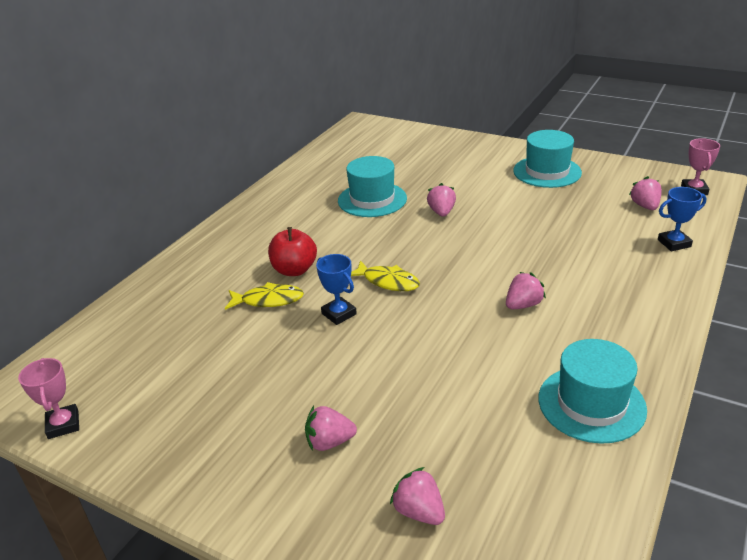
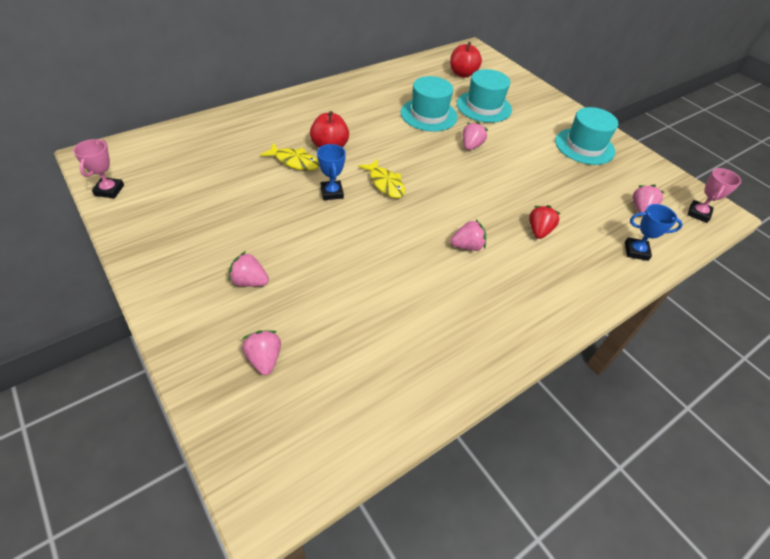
camera: 20 degrees right, 15 degrees up
(371, 149) = (462, 74): none -> red apple
(575, 262) = (539, 231): none -> red strawberry
(591, 403) = (449, 346): turquoise hat -> turquoise hat (484, 107)

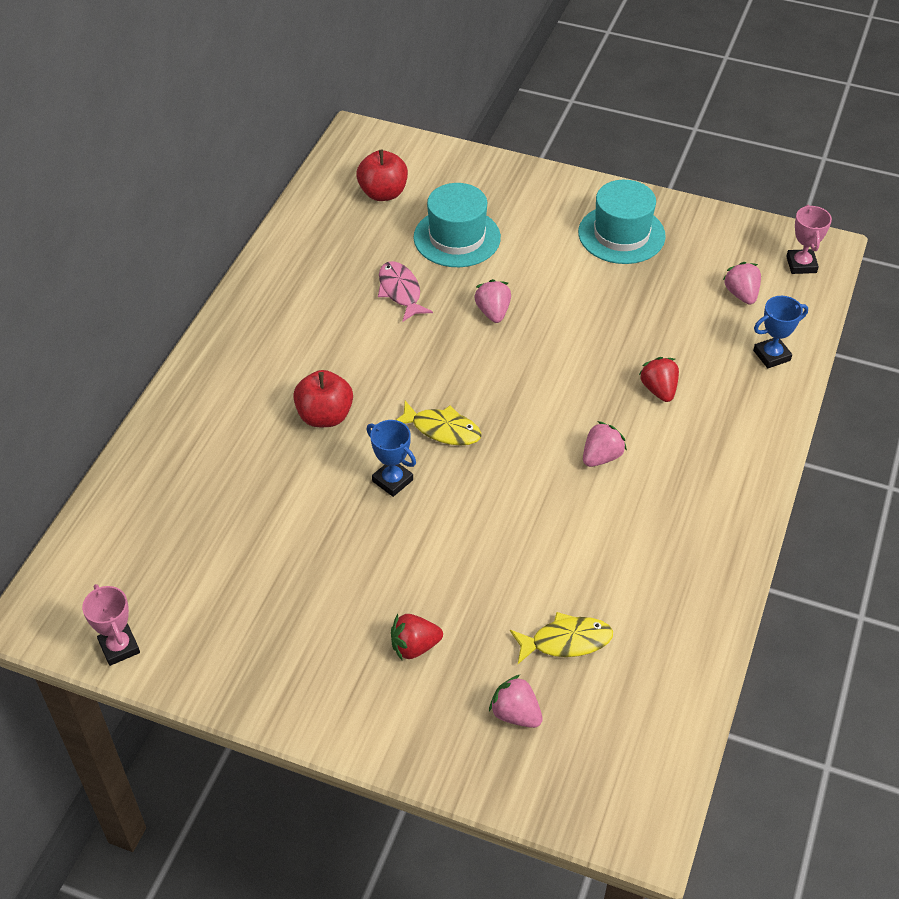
camera: 30 degrees left, 0 degrees up
(249, 281) = (414, 646): pink strawberry -> red strawberry
(294, 161) = (304, 464): yellow fish -> yellow fish (566, 641)
(428, 115) = (400, 291): turquoise hat -> pink fish

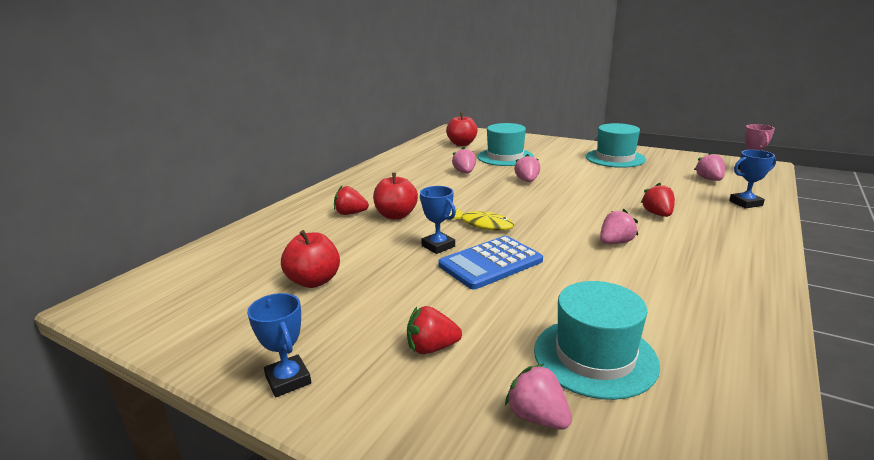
camera: 10 degrees right, 25 degrees down
(119, 647) = (154, 326): pink trophy -> none
(262, 416) = (350, 213): none -> red strawberry
(263, 559) = (314, 281): none -> red apple
(290, 700) = (288, 380): none -> blue trophy
(400, 291) = (464, 172): pink fish -> pink strawberry
(458, 509) = (490, 263): none -> blue calculator
(566, 641) = (595, 356): yellow fish -> turquoise hat

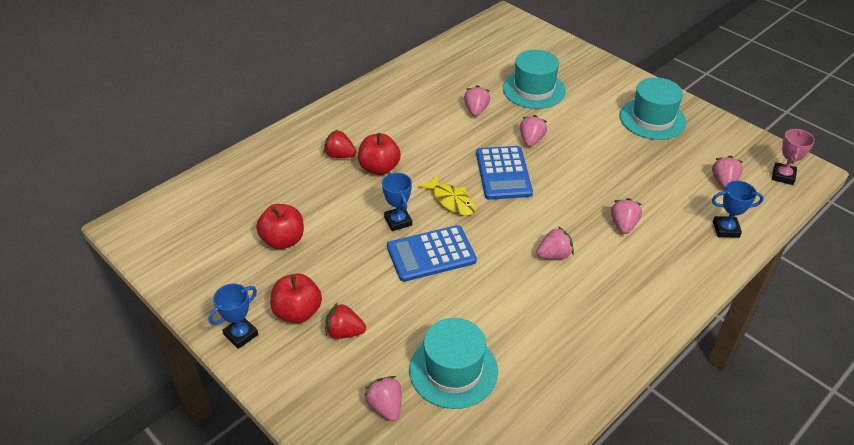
camera: 15 degrees right, 20 degrees up
(288, 380) = (241, 334): blue trophy -> blue trophy turned 60 degrees clockwise
(462, 144) = (500, 52): red apple -> red apple (298, 312)
(519, 201) = (503, 173): none -> blue calculator
(657, 214) = (623, 225): red strawberry -> pink strawberry

